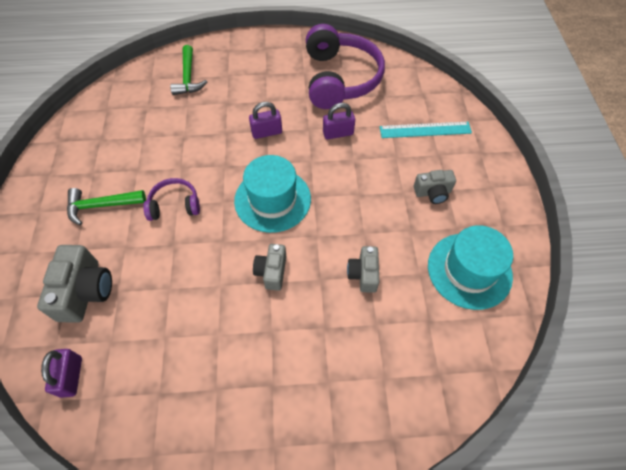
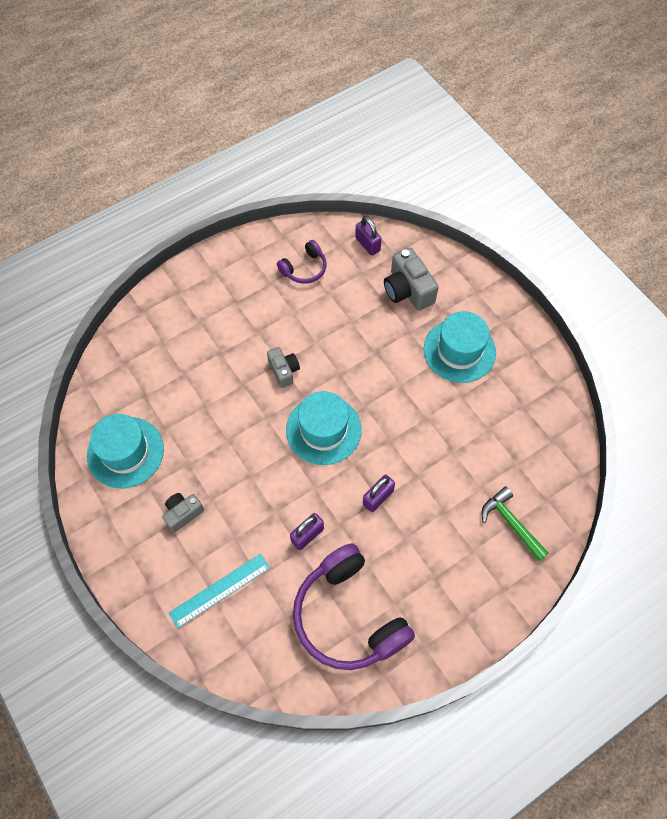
camera: 150 degrees right, 5 degrees up
(101, 206) = (459, 350): green hammer -> turquoise hat
(174, 205) = (401, 382): purple headphones -> purple headphones (304, 269)
(363, 274) = (211, 405): grey camera -> none

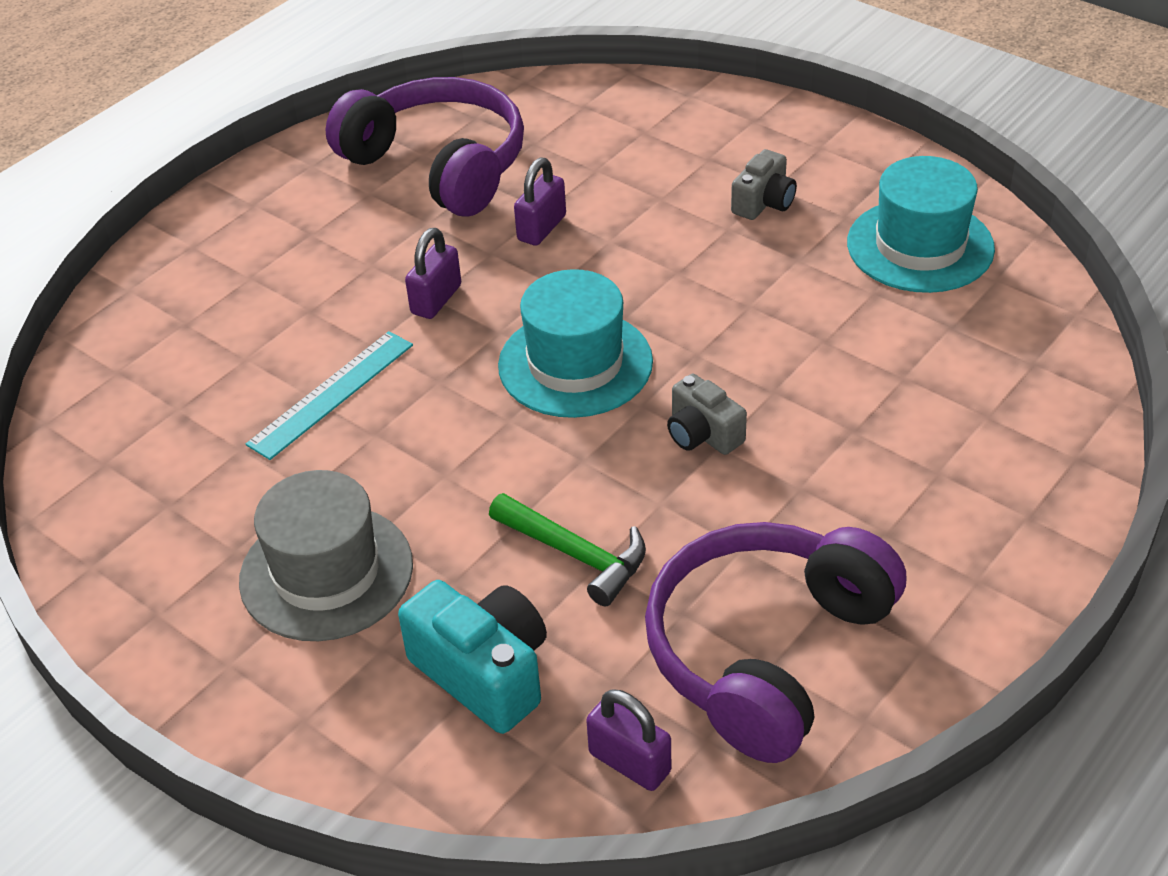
camera: 165 degrees right, 20 degrees down
(219, 590) = (651, 144): turquoise ruler -> turquoise ruler (332, 394)
(304, 269) = (765, 651): purple headphones -> purple headphones, size x2.03
(408, 290) = (484, 673): grey camera -> turquoise camera
(459, 350) = (326, 572): turquoise hat -> grey hat
(511, 523) = (184, 325): green hammer -> green hammer (576, 555)

